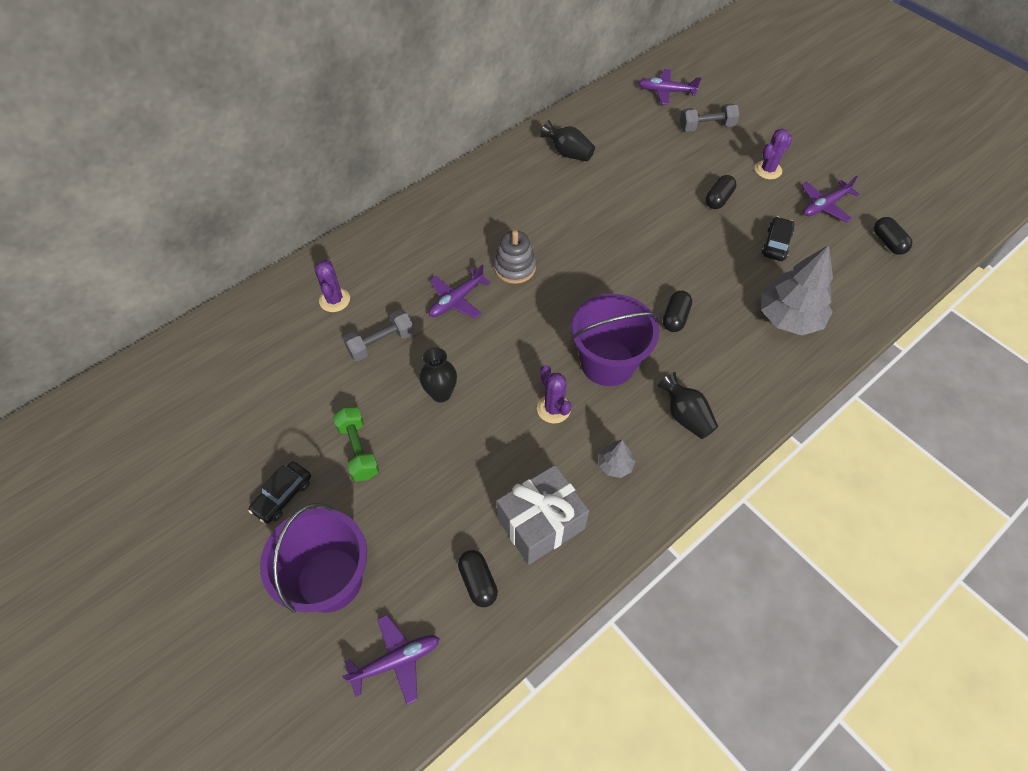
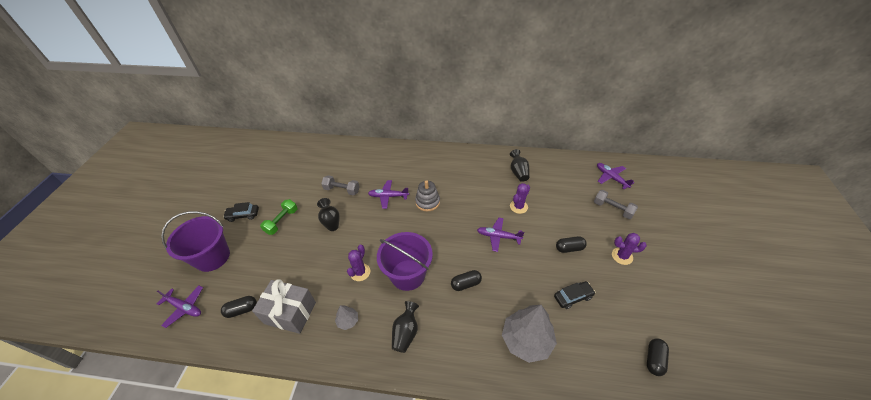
camera: 50 degrees right, 10 degrees down
(334, 300) = (350, 162): purple cactus -> purple cactus (518, 207)
(478, 582) = (242, 310): black capsule -> black capsule turned 45 degrees clockwise
(824, 206) = (635, 302): purple plane -> purple plane (498, 236)

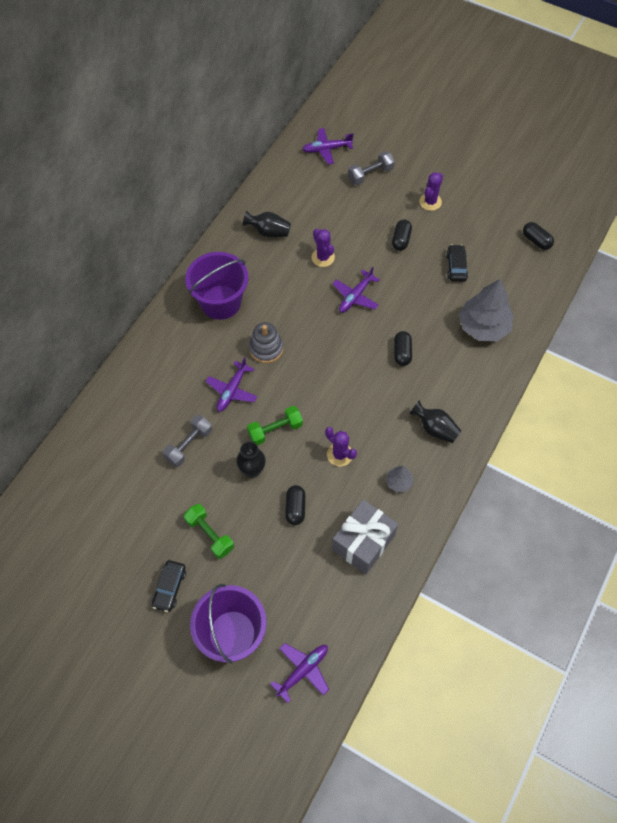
camera: 70 degrees left, 15 degrees up
(242, 310) = (336, 598): black capsule -> black capsule (295, 508)
(367, 228) = (275, 430): none -> green dumbbell
(408, 275) = (365, 405): purple bucket -> purple bucket (220, 302)

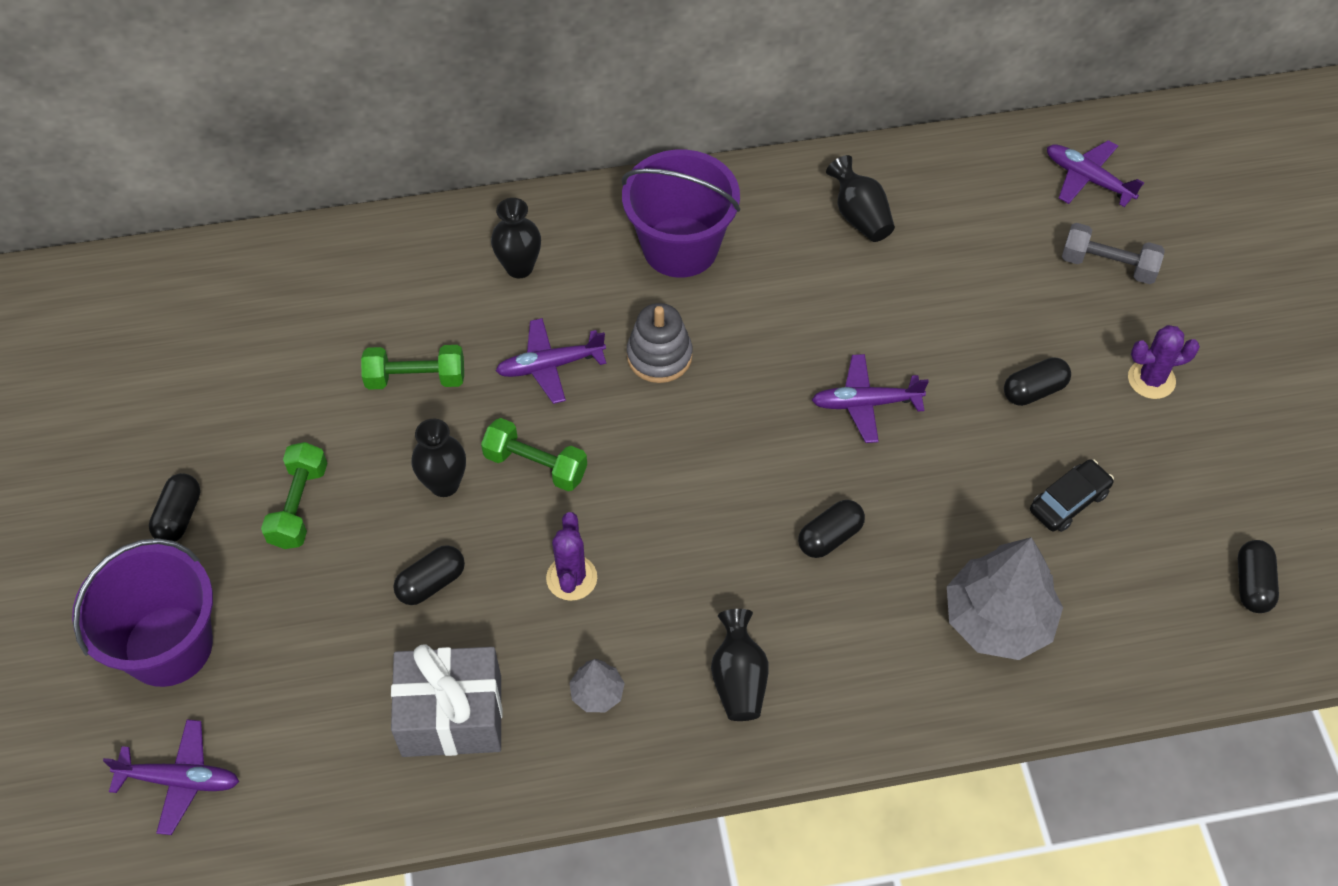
camera: 50 degrees right, 5 degrees down
(169, 588) = (179, 516): black car -> black capsule
(171, 366) = (519, 267): none -> black vase
(189, 445) = (416, 378): grey dumbbell -> green dumbbell
(323, 257) = (889, 313): purple cactus -> none

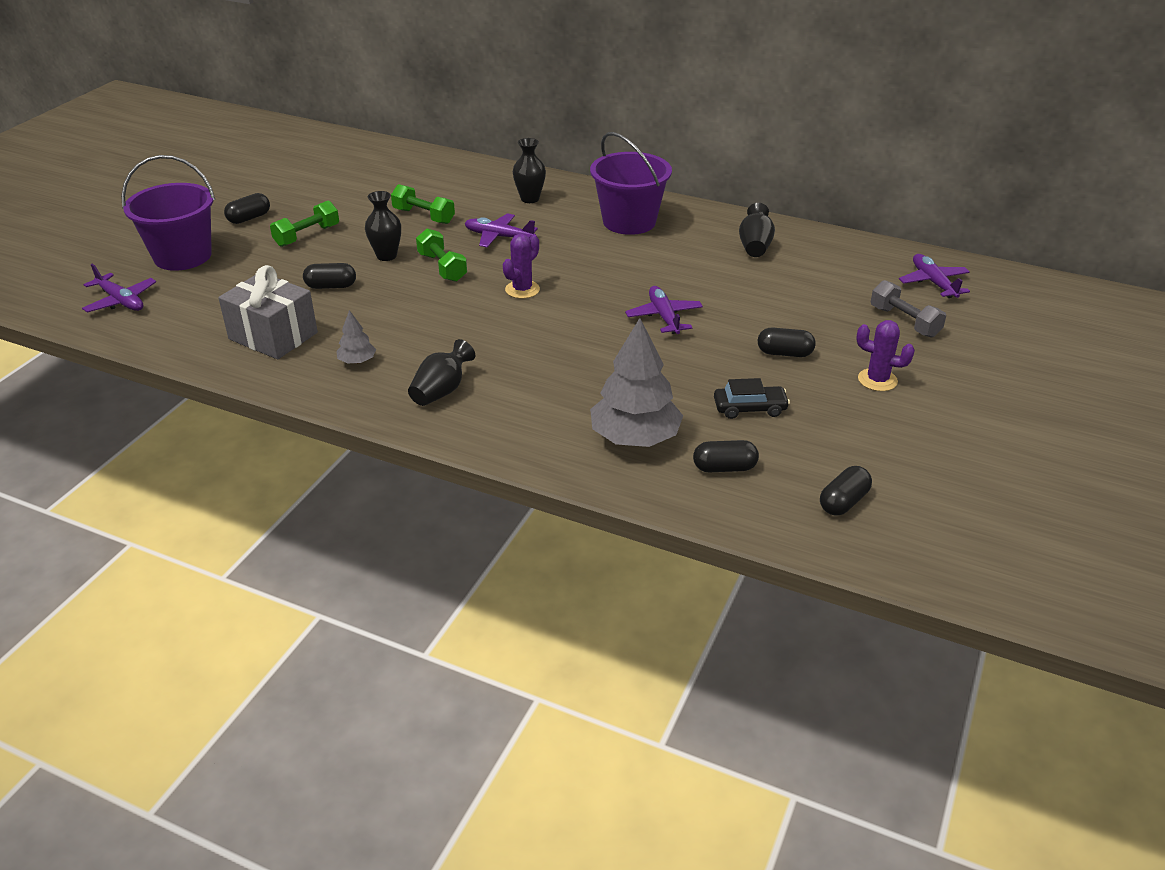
camera: 35 degrees right, 20 degrees down
(571, 578) = (404, 314): purple cactus -> purple cactus (522, 290)
(659, 356) = (563, 255): grey stacking toy -> none
(830, 537) = (572, 359): black capsule -> black capsule (724, 468)
(865, 403) = (664, 317): purple plane -> purple plane turned 45 degrees clockwise

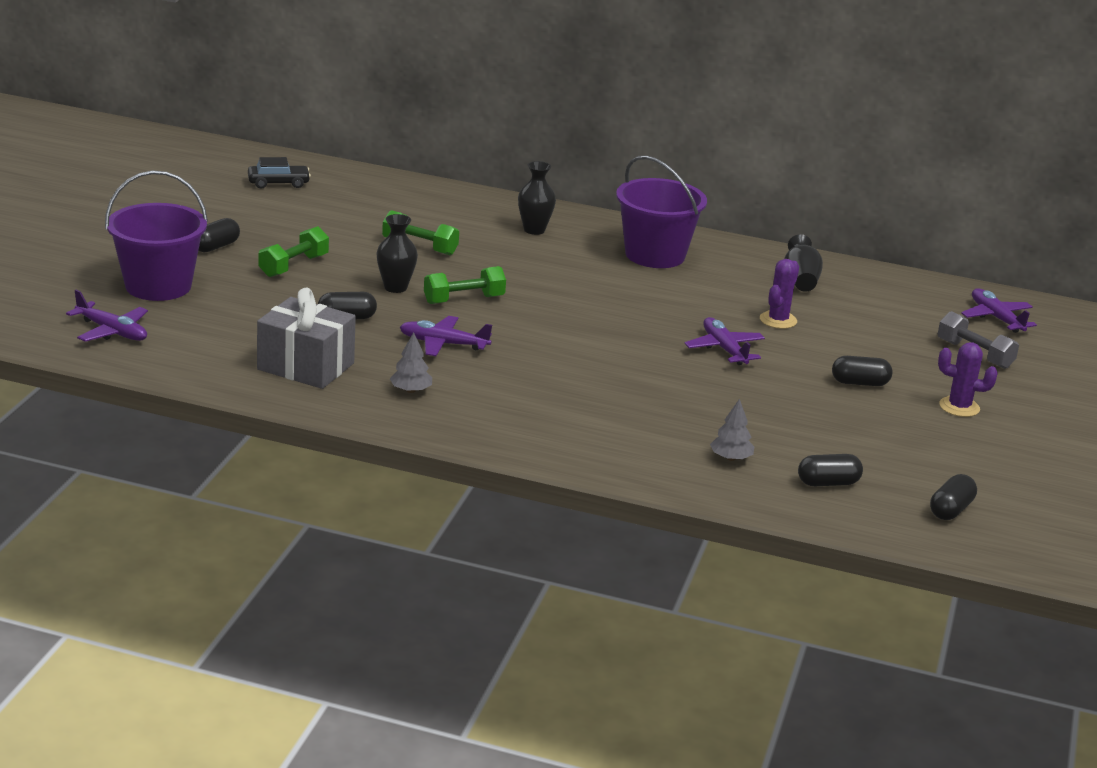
camera: 10 degrees left, 10 degrees down
(441, 391) = (514, 418): black vase -> none
(442, 267) = (464, 300): green dumbbell -> green dumbbell turned 75 degrees counterclockwise
(498, 237) = (514, 269): purple plane -> purple plane (443, 344)
(522, 290) = (562, 322): purple cactus -> purple cactus (778, 320)
(635, 438) = (731, 458): grey tree -> grey tree, size x0.47
(750, 408) = (838, 432): black car -> black car (278, 183)

